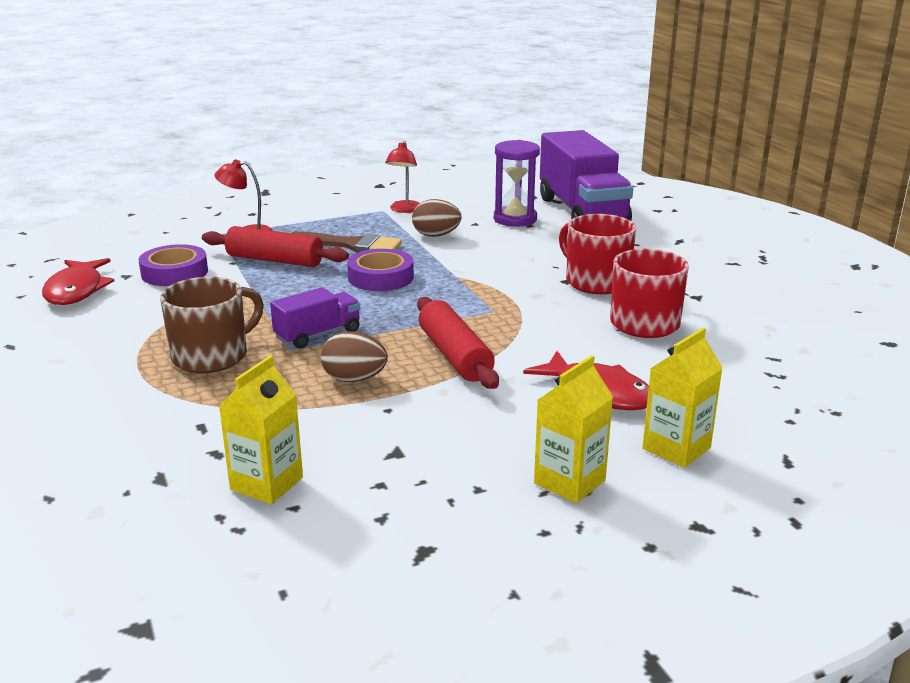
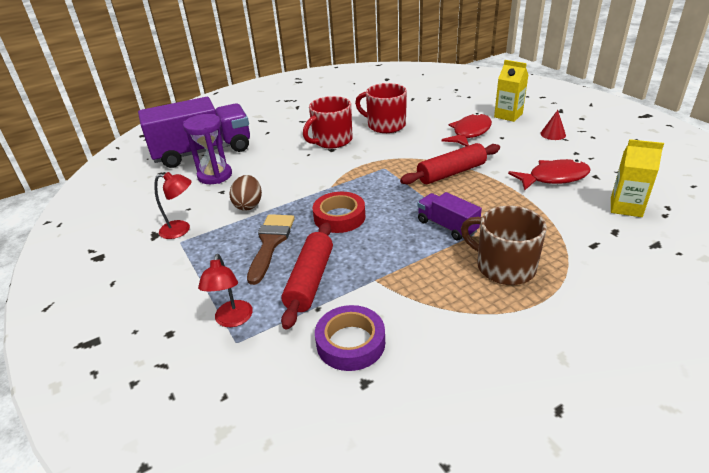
camera: 95 degrees left, 10 degrees up
(76, 290) = (415, 412): red fish -> red fish (553, 178)
(354, 379) = (499, 201): brown egg -> none
(380, 277) = (339, 217): purple tape -> red tape
(569, 482) = (553, 134): yellow carton -> red cone

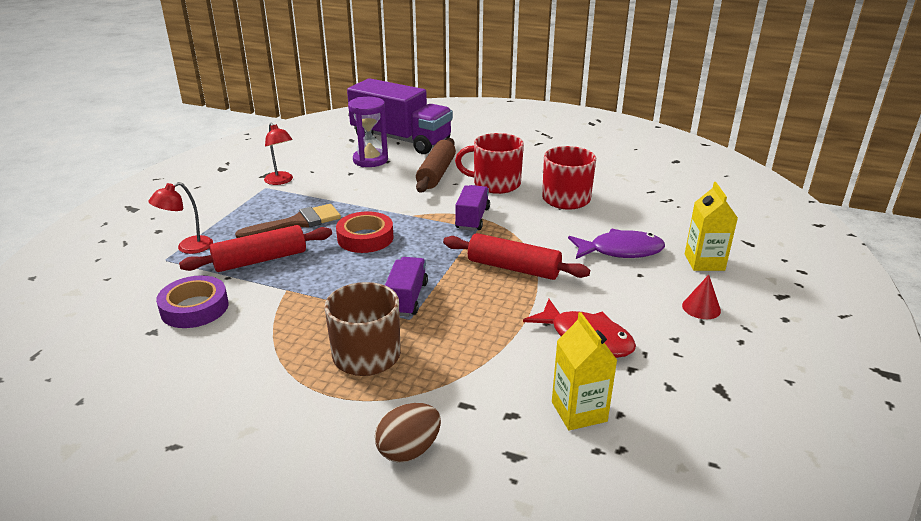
camera: 50 degrees right, 5 degrees down
(248, 205) = (341, 192): brown egg -> brown egg (409, 450)
(282, 156) = (436, 174): none -> brown rolling pin
(369, 165) = (472, 219): none -> purple truck
(470, 133) = (620, 251): red fish -> purple fish

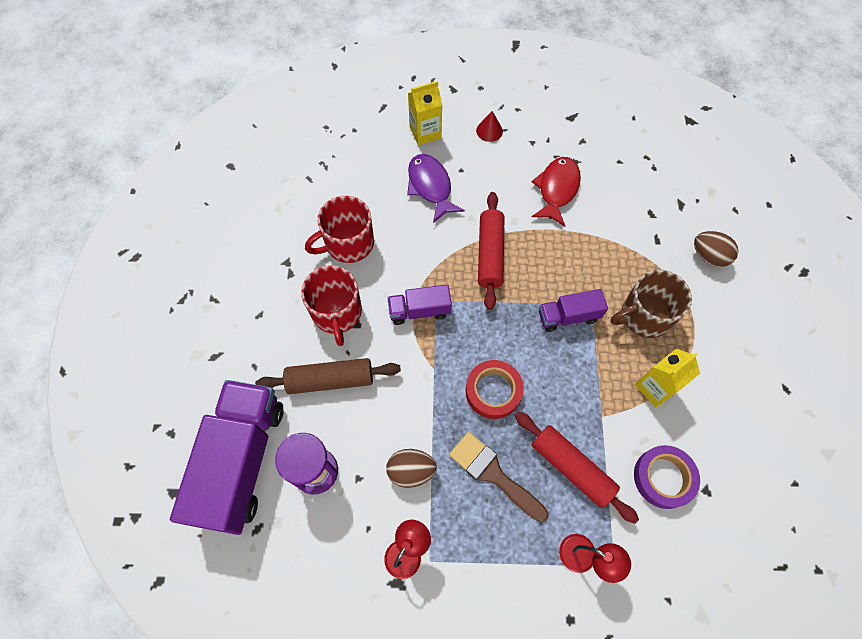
camera: 110 degrees left, 35 degrees up
(335, 191) = (411, 471): none -> brown egg
(579, 411) = (629, 181): yellow carton -> yellow carton (655, 387)

